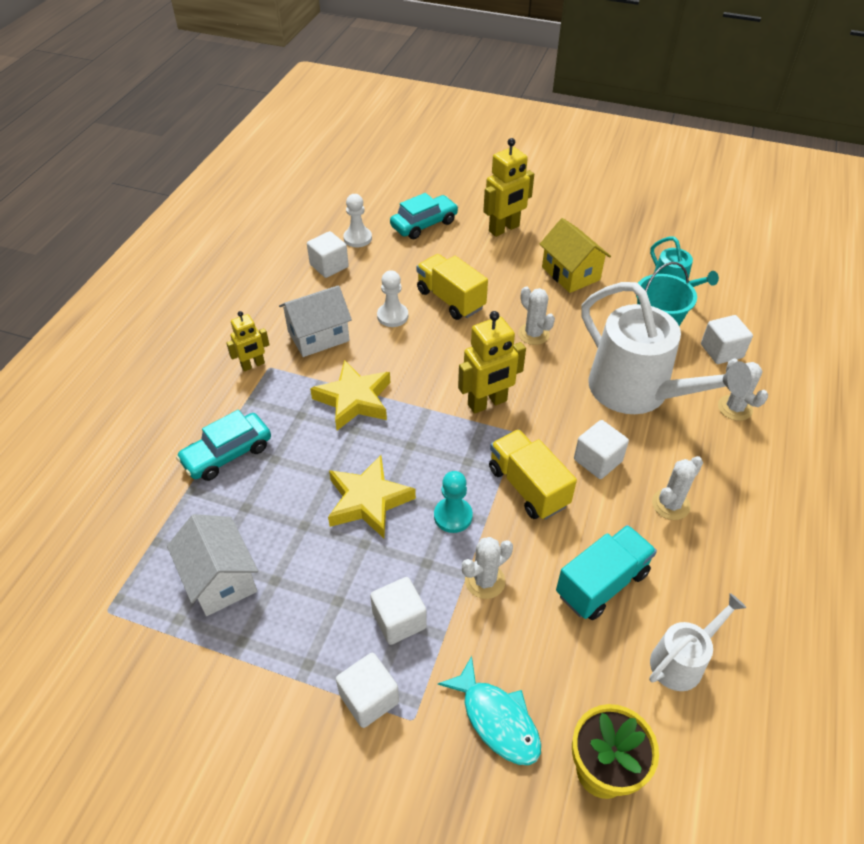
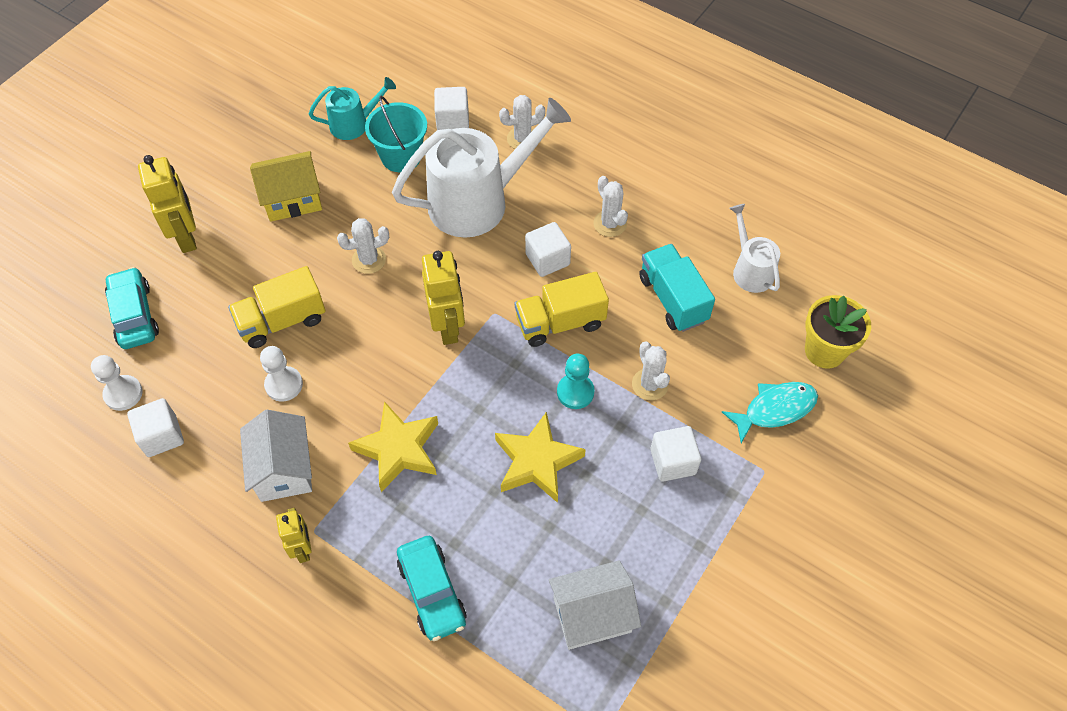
camera: 75 degrees left, 10 degrees up
(369, 698) = (740, 501): white cube -> none

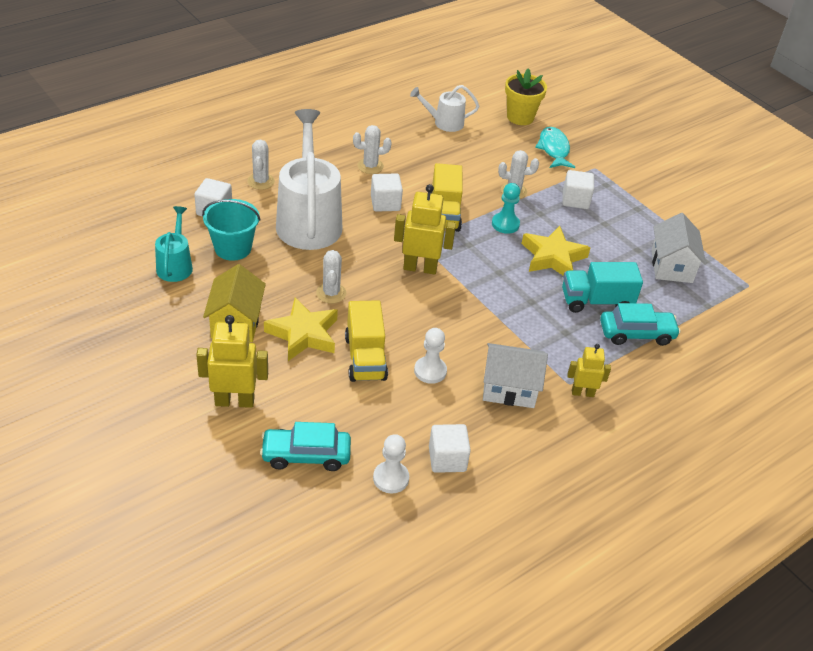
camera: 75 degrees left, 15 degrees down
(398, 449) = (516, 321): yellow star -> yellow star (303, 334)
(673, 299) = (450, 160): turquoise truck -> turquoise truck (596, 301)

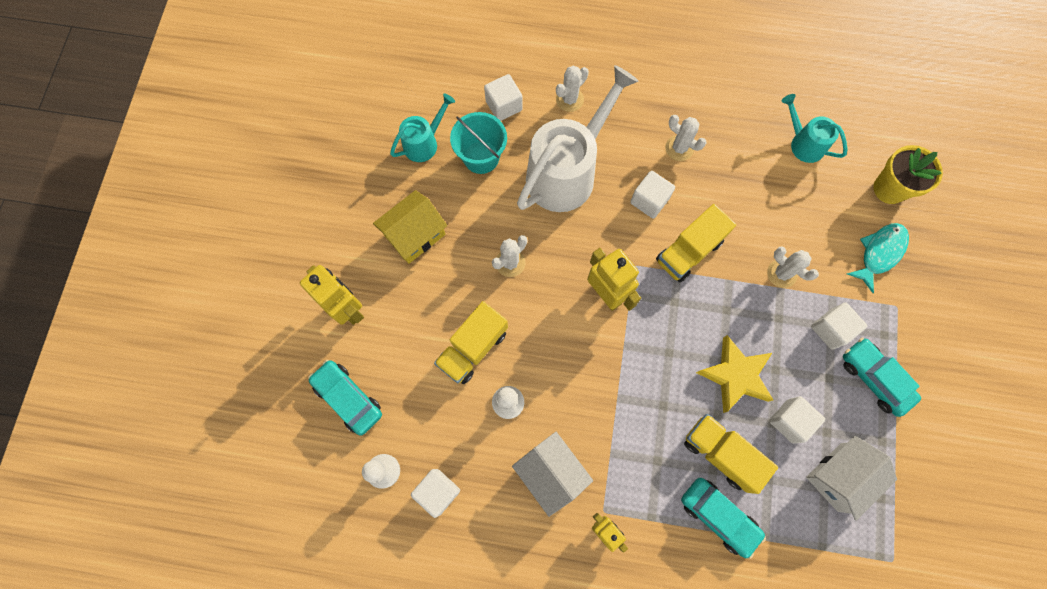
camera: 50 degrees right, 30 degrees up
(303, 334) = (451, 286): yellow star -> none
(444, 123) = (803, 143): white watering can -> turquoise watering can
(505, 224) = (732, 305): turquoise pawn -> none
(596, 301) = (721, 453): turquoise truck -> yellow truck
(611, 258) = (789, 421): none -> white cube
(627, 208) = (874, 378): none -> turquoise car

